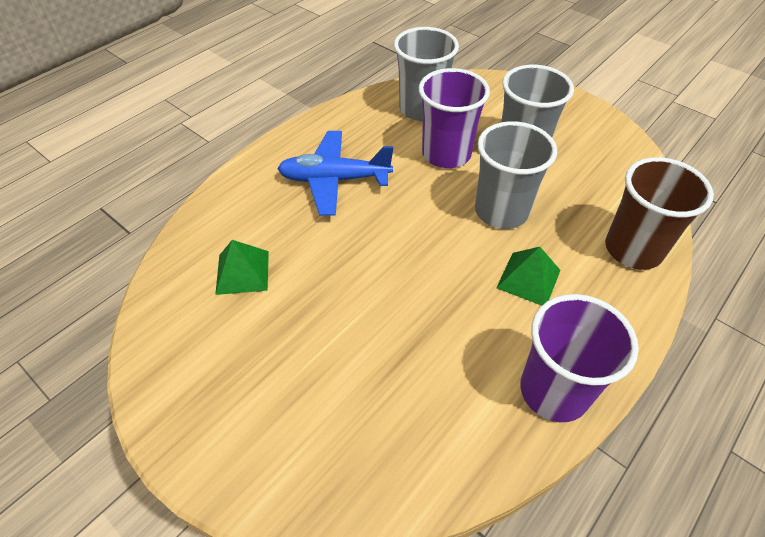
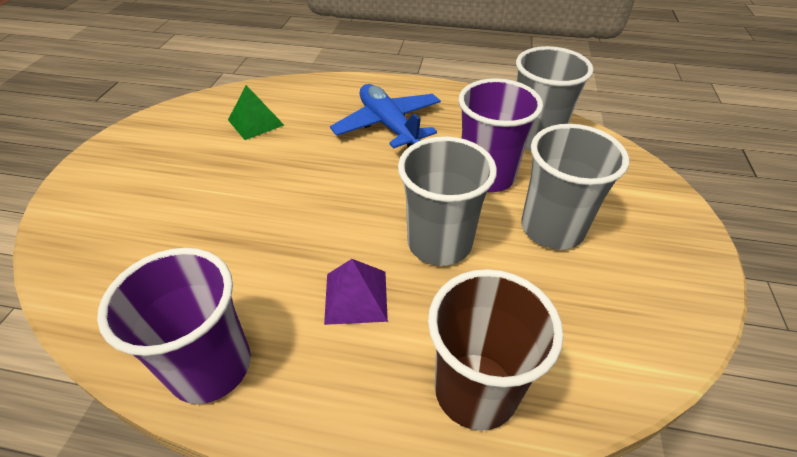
camera: 60 degrees right, 5 degrees down
(528, 278) = (356, 296): green pyramid -> purple pyramid

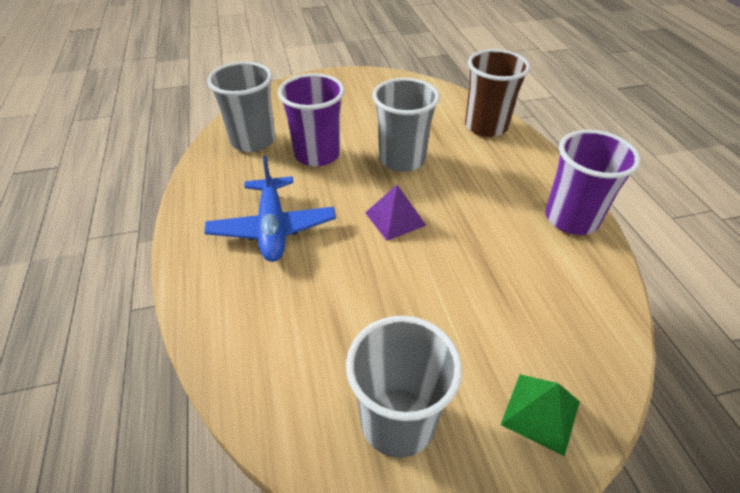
camera: 115 degrees left, 0 degrees up
(255, 122) = (319, 344): green pyramid -> green pyramid (540, 413)
(356, 296) = (473, 180): purple pyramid -> purple pyramid (395, 219)
(388, 125) = (273, 228): blue plane -> blue plane turned 45 degrees counterclockwise
(552, 228) = (354, 120): grey cup -> grey cup (398, 421)

